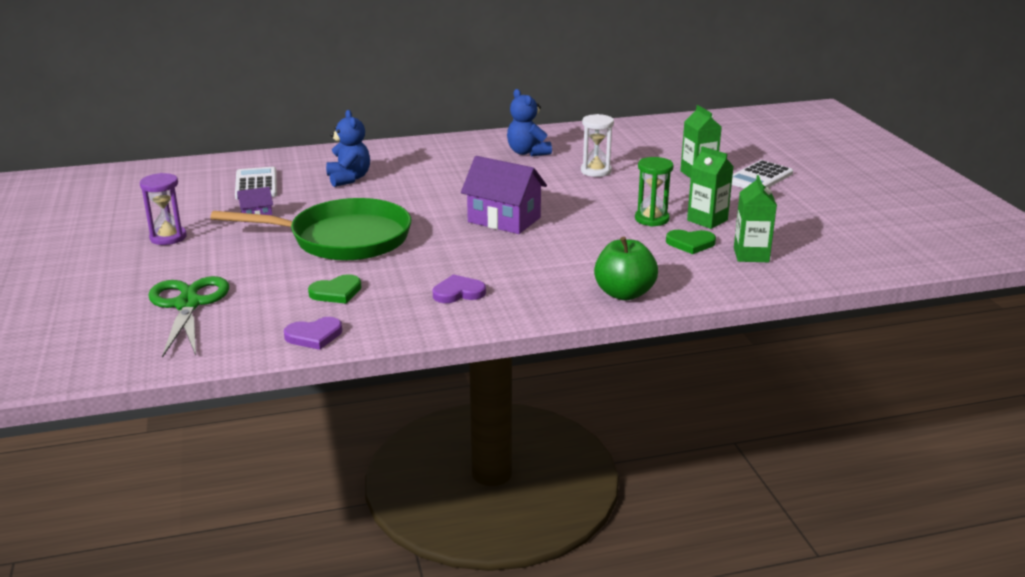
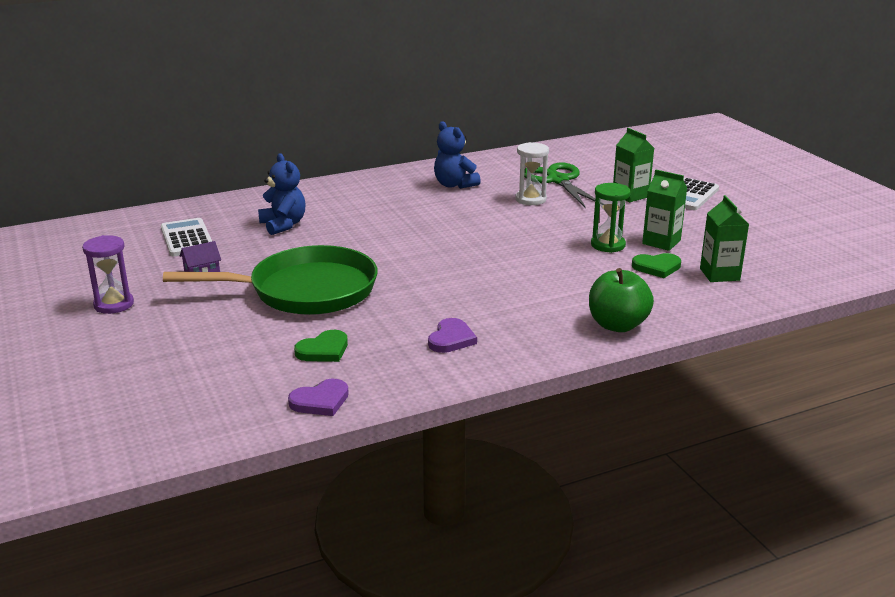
camera: 10 degrees left, 0 degrees up
(187, 304) = (166, 379): green scissors -> green scissors (558, 180)
(458, 292) = (451, 339): purple heart -> purple heart turned 135 degrees clockwise
(504, 220) = (463, 257): purple house -> none

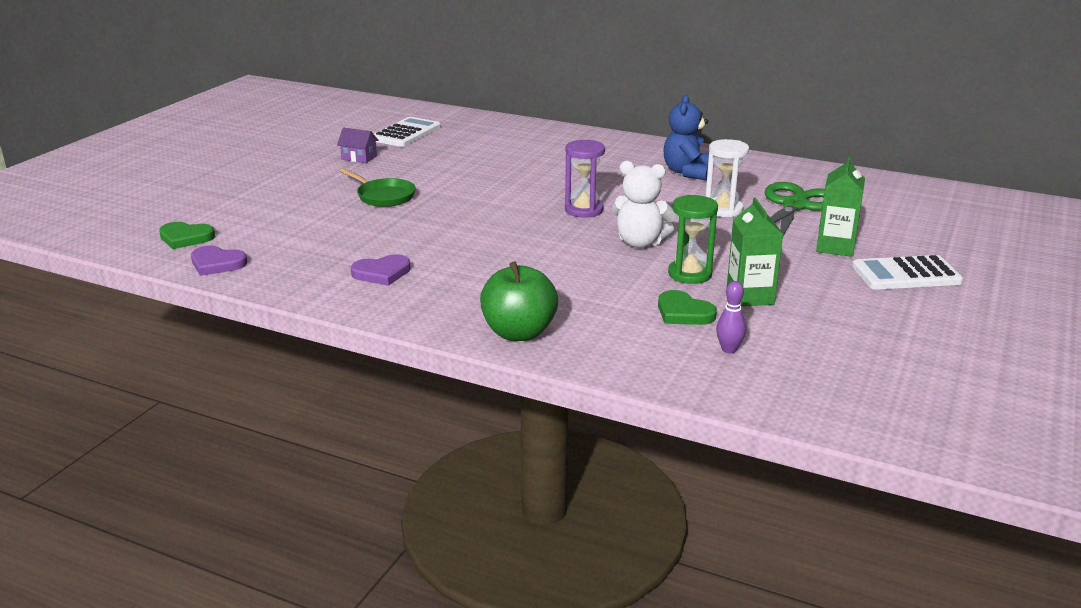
camera: 50 degrees right, 0 degrees up
(114, 304) = (272, 154): purple hourglass -> purple hourglass (584, 210)
(283, 225) = (483, 149): blue teddy bear -> none
(305, 291) = (383, 196): green pan -> green pan, size x0.47
(323, 350) = (296, 236): green heart -> green heart (185, 238)
(540, 240) = (640, 242): none -> white teddy bear
(719, 274) = (729, 349): green carton -> purple bowling pin

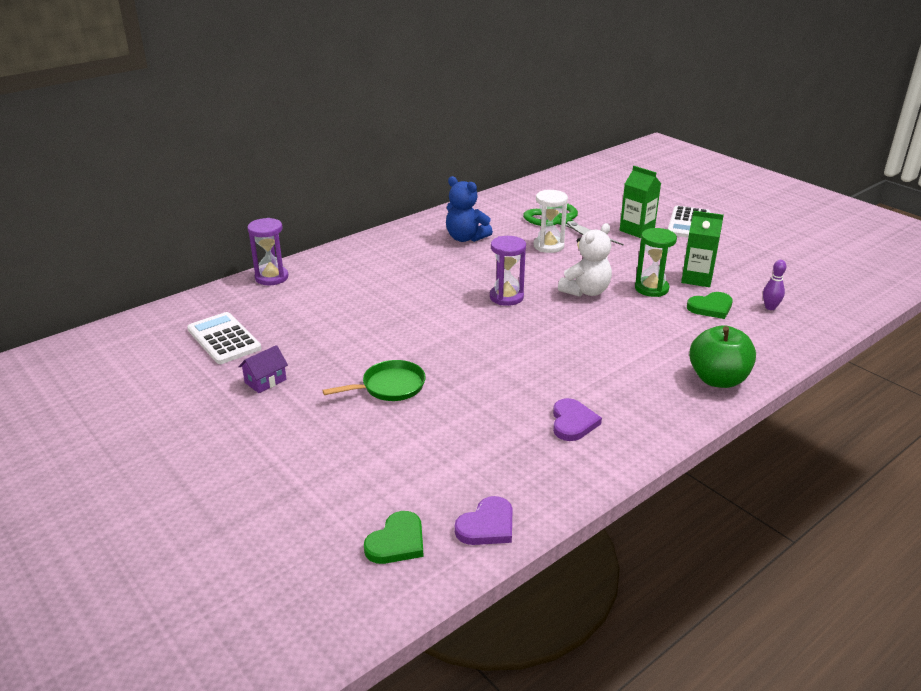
camera: 65 degrees left, 5 degrees up
(515, 124) = (271, 277): none -> purple hourglass

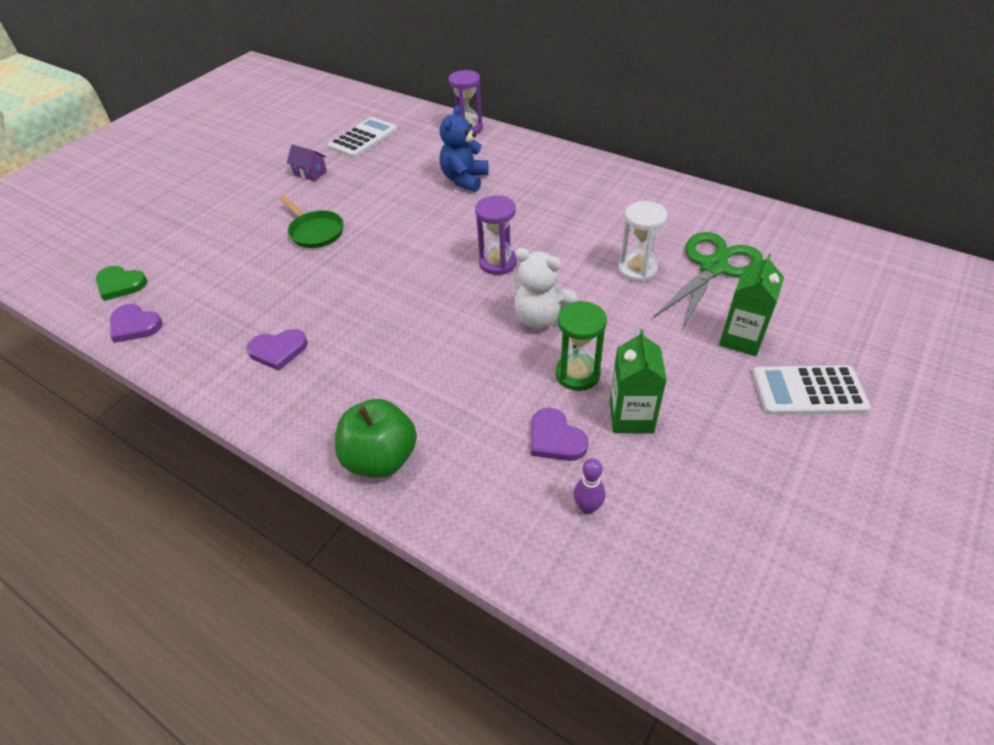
camera: 75 degrees right, 15 degrees up
(465, 238) = (615, 208): blue teddy bear -> blue teddy bear (464, 179)
(711, 307) = (555, 438): green heart -> purple heart

